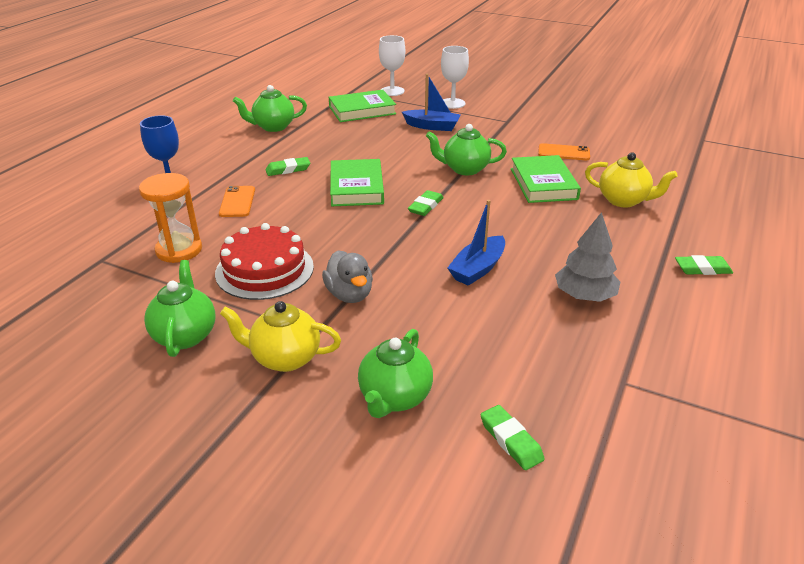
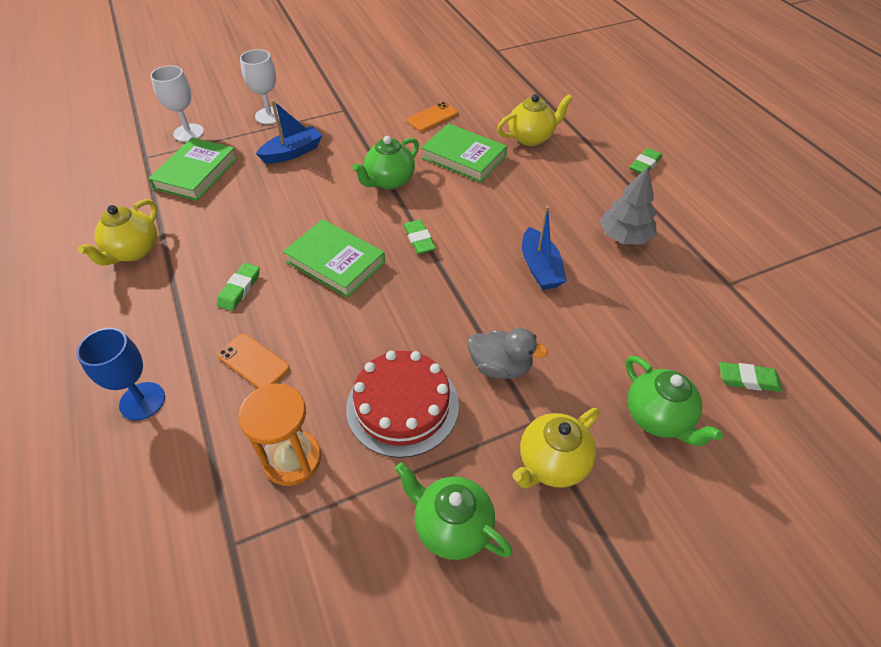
camera: 50 degrees left, 15 degrees up
(273, 127) = (133, 251): green teapot -> yellow teapot

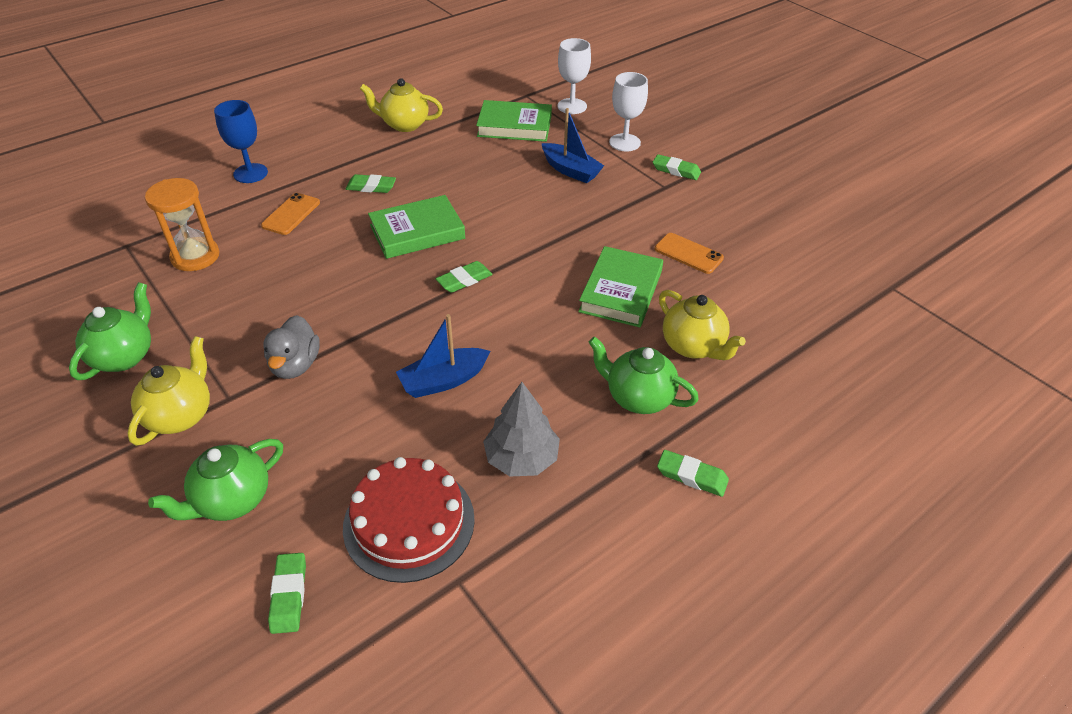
camera: 75 degrees right, 5 degrees down
(326, 99) = (676, 170): none -> green eraser
(335, 262) = (417, 232): green book -> green book turned 45 degrees clockwise
(389, 181) = (551, 242): green teapot -> green teapot (638, 397)
(402, 406) = (247, 306): red cake -> red cake (409, 522)
(552, 463) = (180, 415): yellow teapot -> yellow teapot turned 75 degrees clockwise

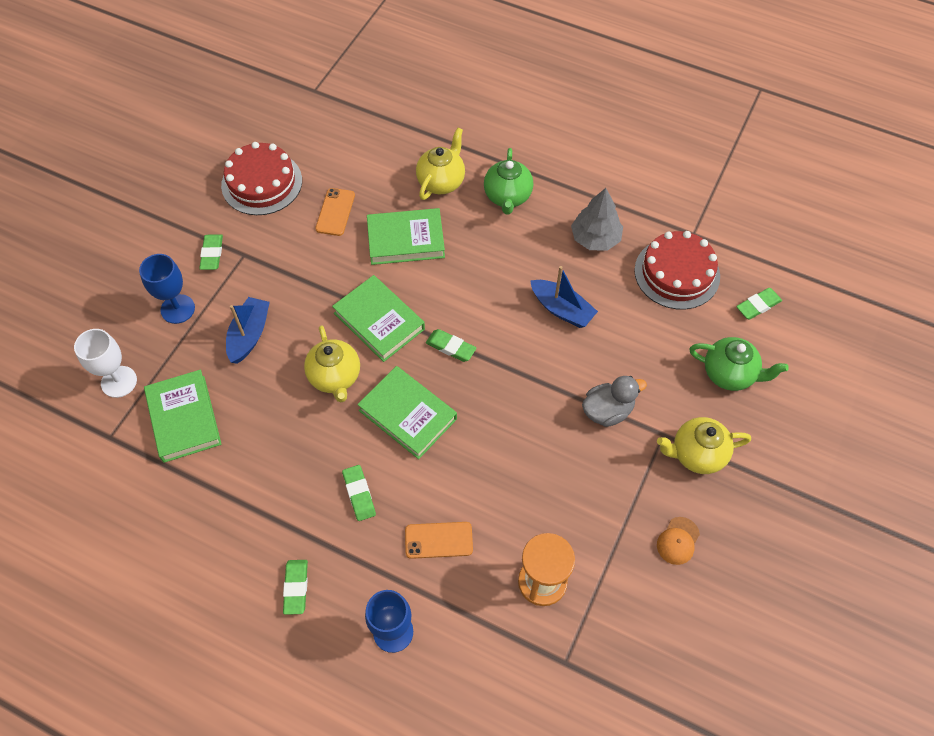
camera: 115 degrees left, 15 degrees up
(124, 356) = (678, 541): green teapot -> orange cap
(404, 125) = (226, 530): yellow teapot -> yellow teapot (335, 377)
(530, 244) = (379, 321): none -> green book
(624, 142) = (177, 309): white goblet -> blue goblet
(692, 476) = (553, 154): green eraser -> green eraser (296, 588)
(754, 217) = (262, 183): none -> red cake

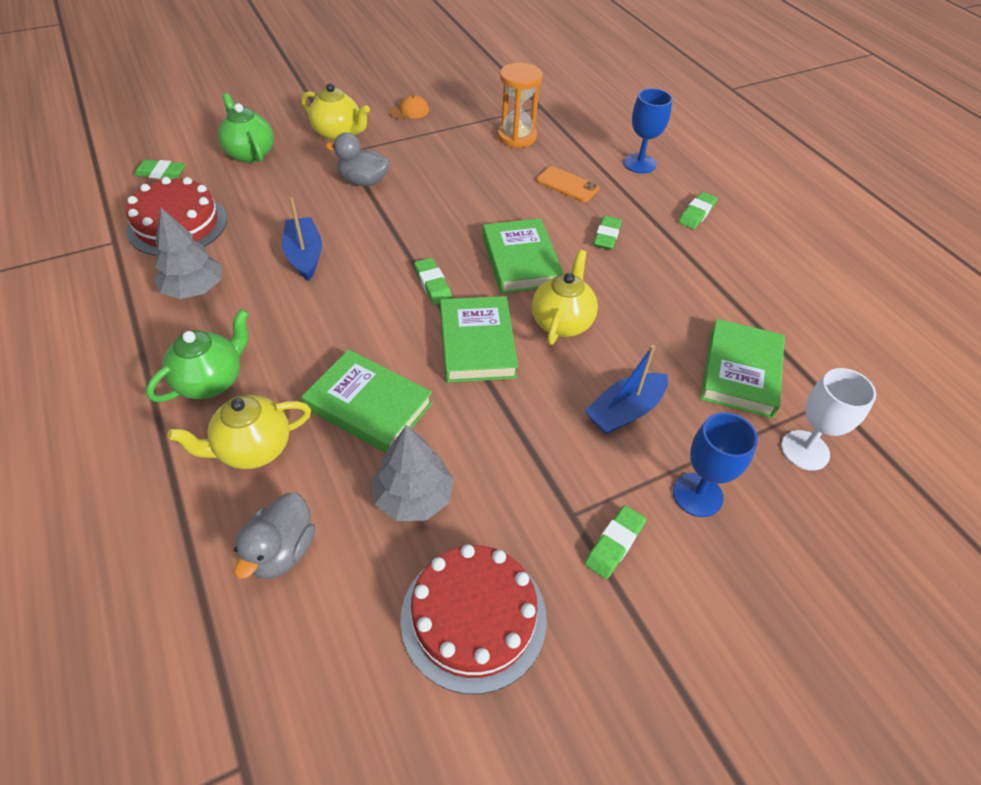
camera: 145 degrees left, 10 degrees down
(335, 212) = (413, 496): orange phone -> grey tree
(375, 153) = (282, 551): none -> grey duck

